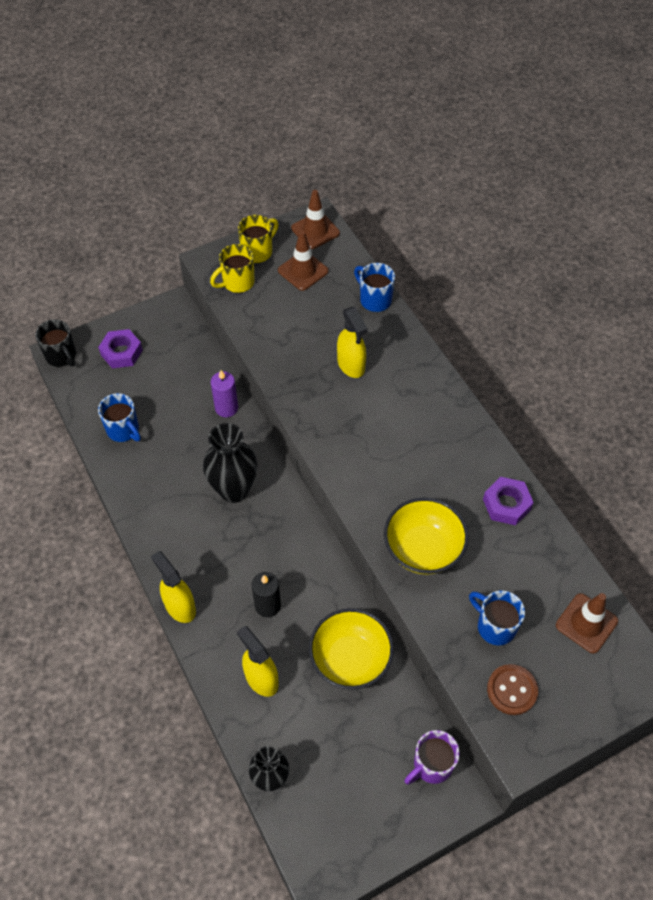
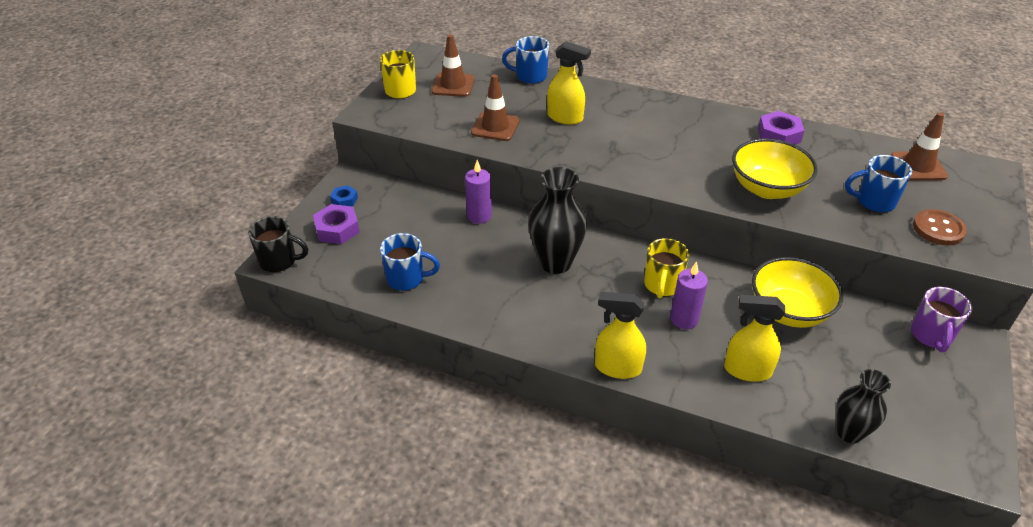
camera: 40 degrees left, 15 degrees down
(151, 327) = (344, 200): none -> blue nut
(237, 282) = (408, 114): yellow mug -> yellow mug (662, 285)
(267, 605) = (684, 319): black candle -> purple candle
(315, 230) = (431, 60): brown traffic cone -> brown traffic cone (495, 127)

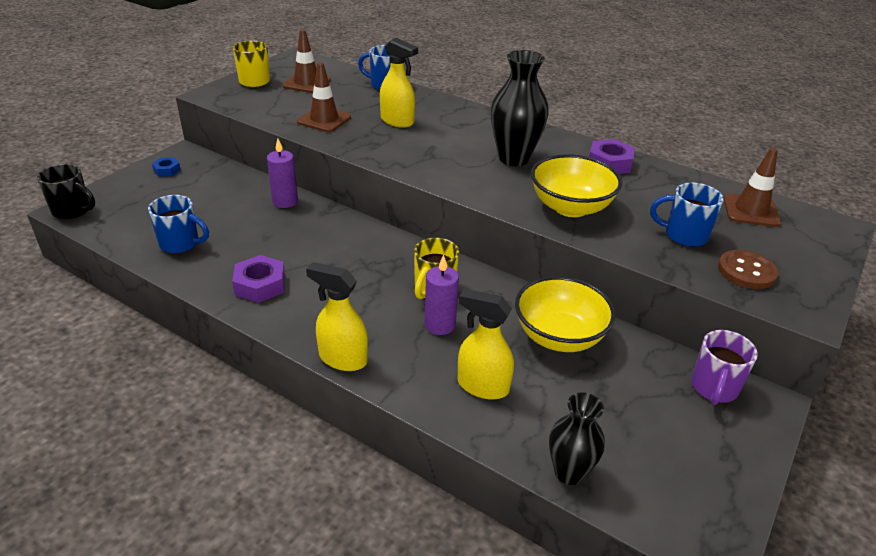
camera: 10 degrees right, 5 degrees down
(337, 229) = (144, 193): purple nut -> purple nut (260, 285)
(555, 263) = (335, 252): black vase -> black vase (514, 158)

